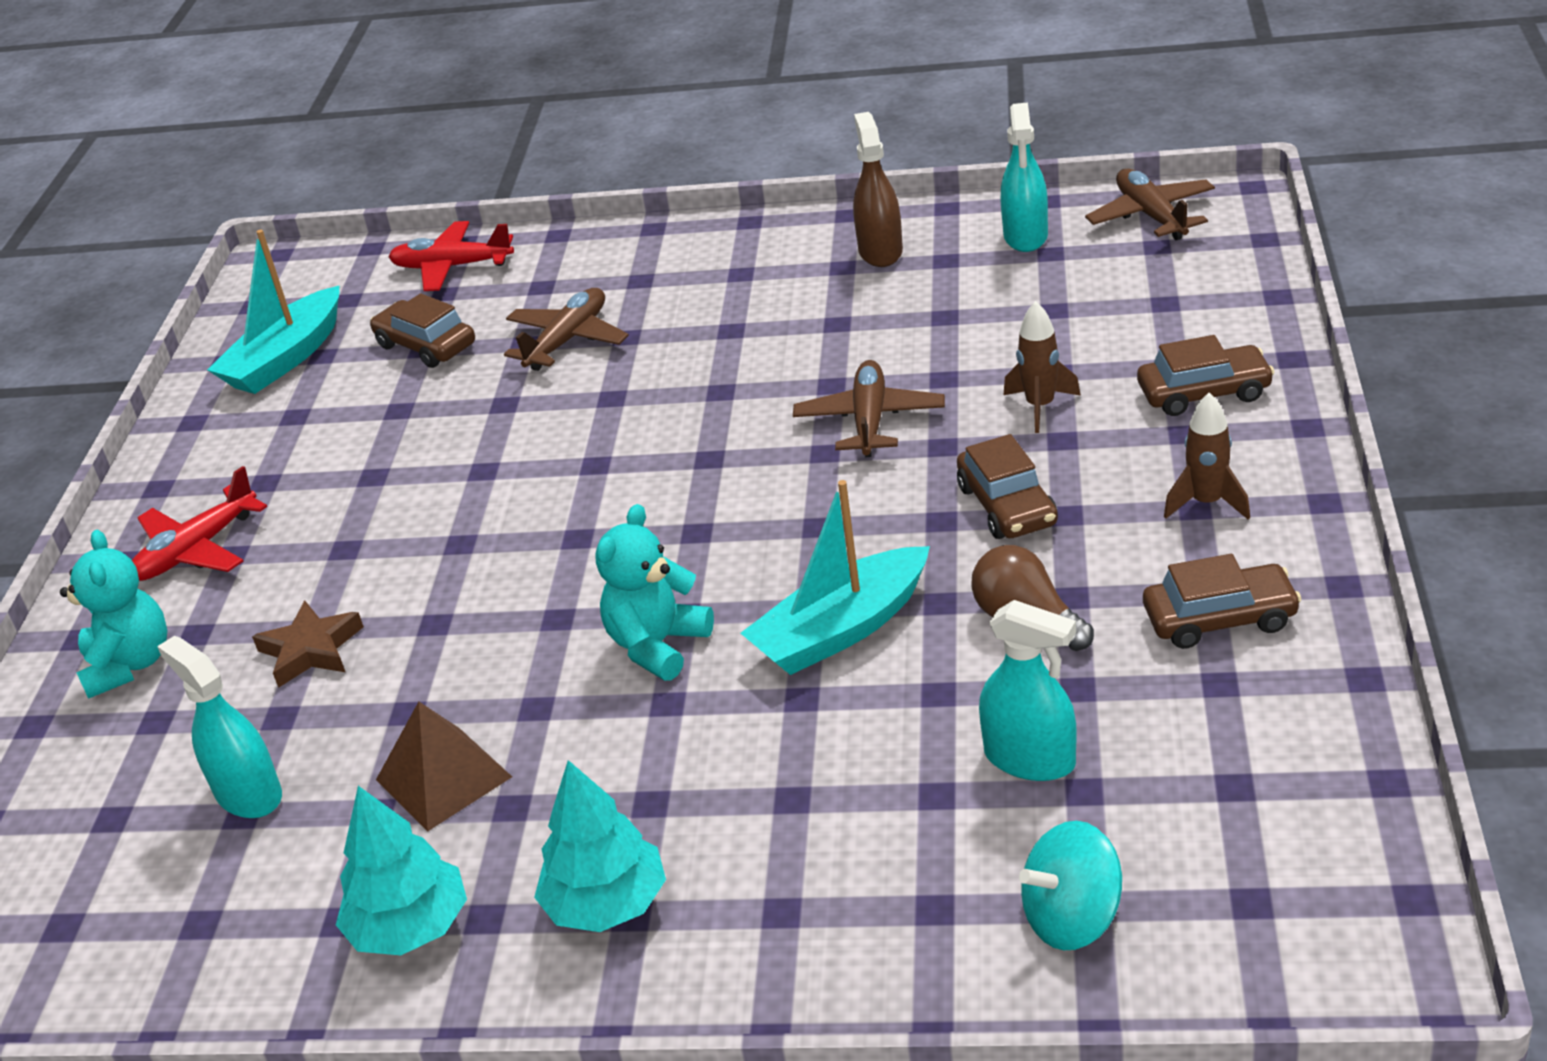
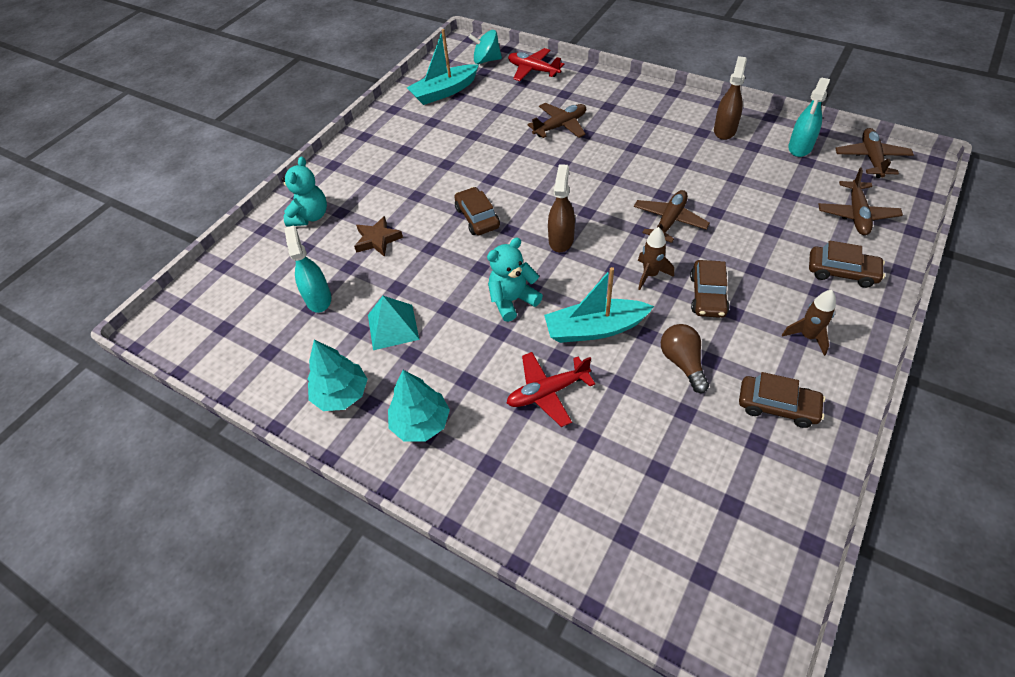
camera: 25 degrees right, 15 degrees up
(196, 550) = (362, 172): red plane -> red plane (547, 392)
(426, 345) = (501, 106): brown car -> brown car (477, 218)
(443, 778) = (393, 327): brown pyramid -> turquoise pyramid
(688, 518) = (561, 240): none -> brown spray bottle
(1030, 759) = (641, 440): turquoise spray bottle -> none
(1040, 407) = (754, 246): brown rocket -> brown rocket (650, 275)
(1072, 918) = (613, 538): turquoise spinning top -> turquoise spinning top (486, 60)
(1177, 303) = (856, 214): none -> brown plane

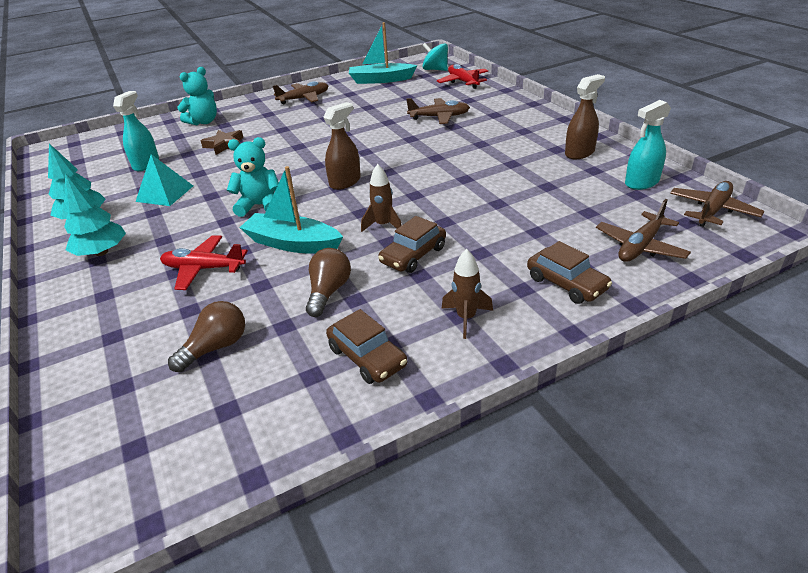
camera: 30 degrees right, 15 degrees down
(477, 218) = (304, 152): brown car -> none
(656, 460) = (216, 347): none -> brown light bulb
(669, 221) = (447, 197): brown plane -> brown plane (304, 98)

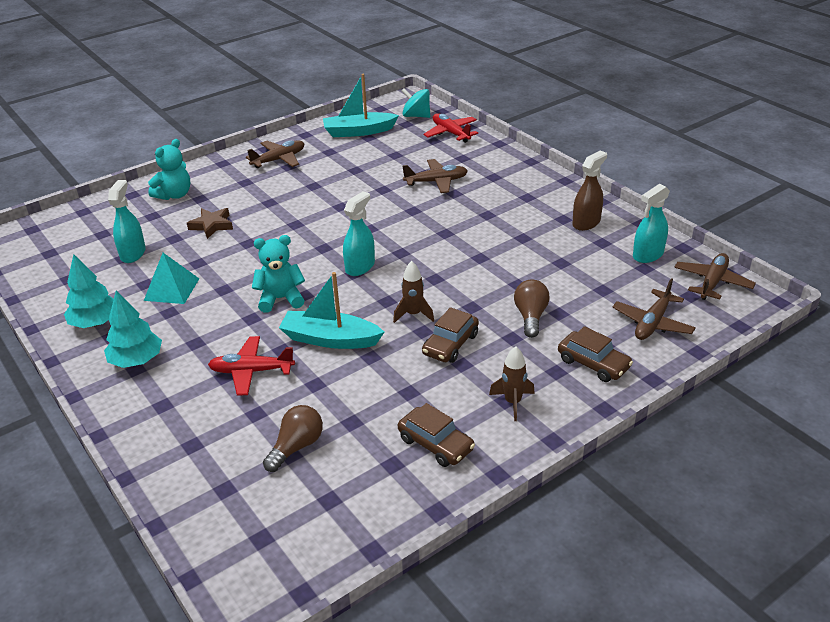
camera: 10 degrees left, 0 degrees up
(328, 292) = (382, 386): brown light bulb -> brown light bulb (530, 316)
(345, 182) = (360, 267): brown spray bottle -> turquoise spray bottle

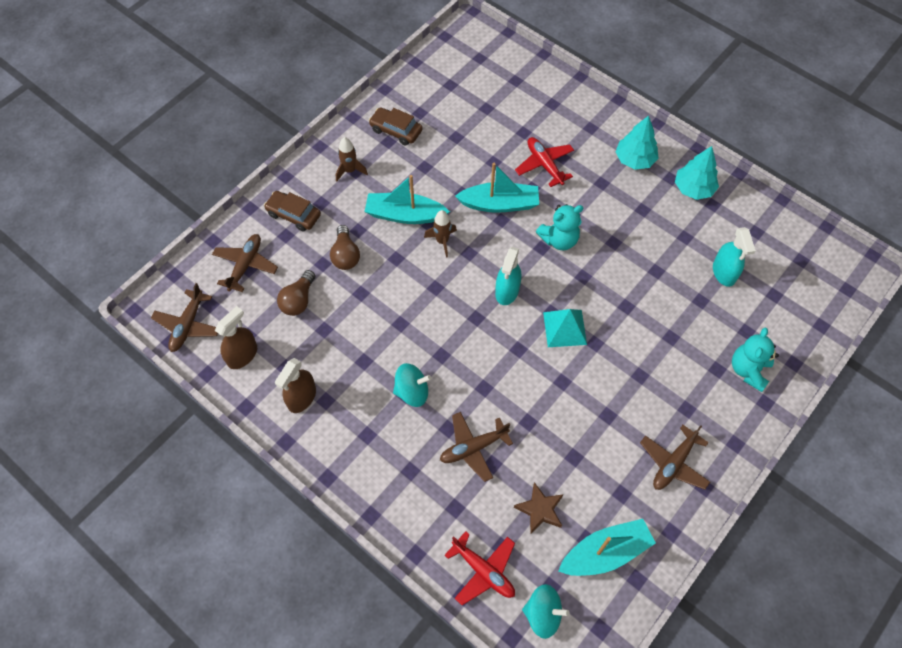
camera: 165 degrees right, 25 degrees up
(171, 289) = (658, 234): turquoise pyramid -> turquoise pyramid (565, 328)
(212, 225) = (677, 326): brown star -> brown star (540, 510)
(251, 371) = (544, 165): red plane -> red plane turned 105 degrees counterclockwise
(296, 447) = (485, 113): brown light bulb -> brown light bulb (298, 300)
(450, 344) = (404, 215): brown car -> turquoise boat
(480, 215) = (412, 392): none -> turquoise spinning top
(648, 255) = (242, 355): turquoise spray bottle -> brown spray bottle

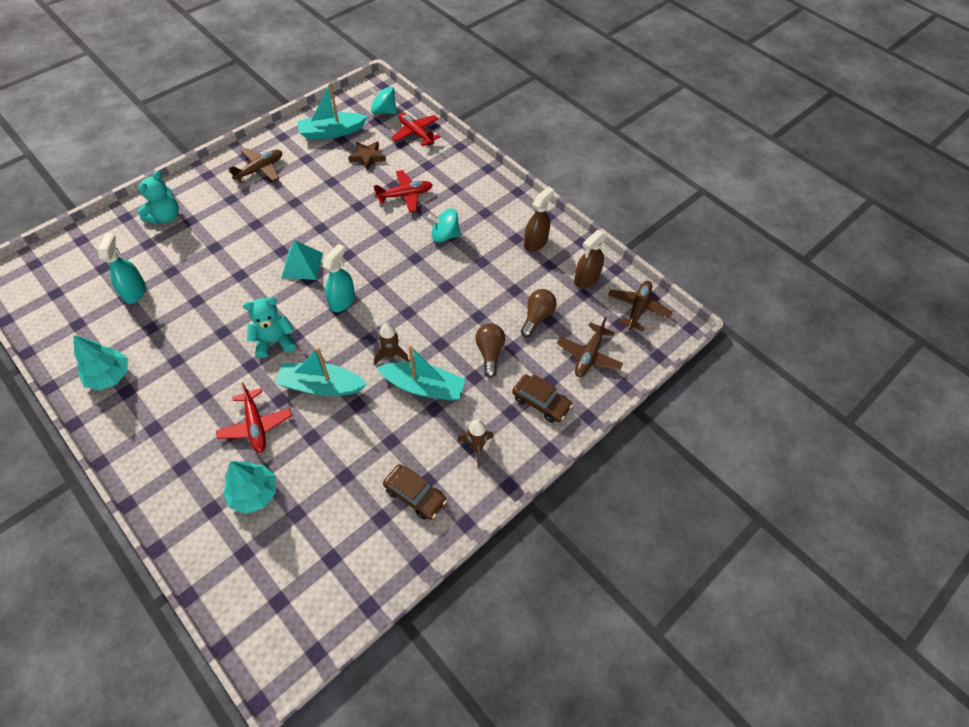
camera: 175 degrees left, 5 degrees down
(473, 448) = (405, 195): brown plane -> red plane
(635, 159) = (152, 418): turquoise tree -> turquoise tree (254, 493)

